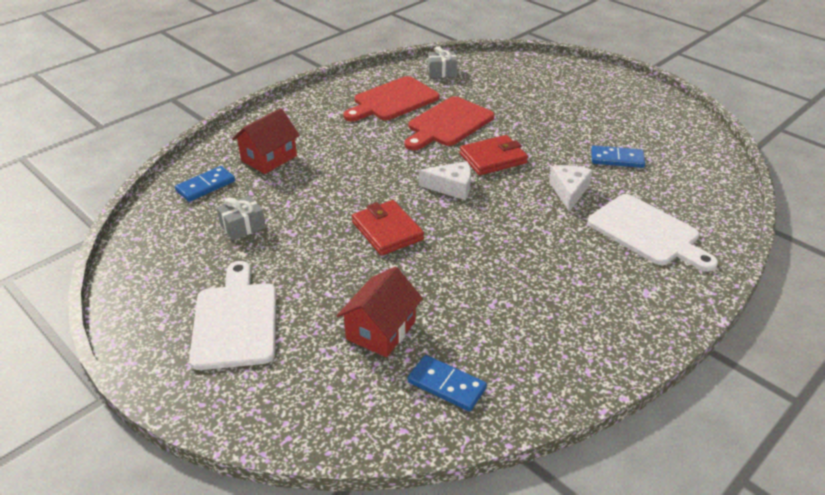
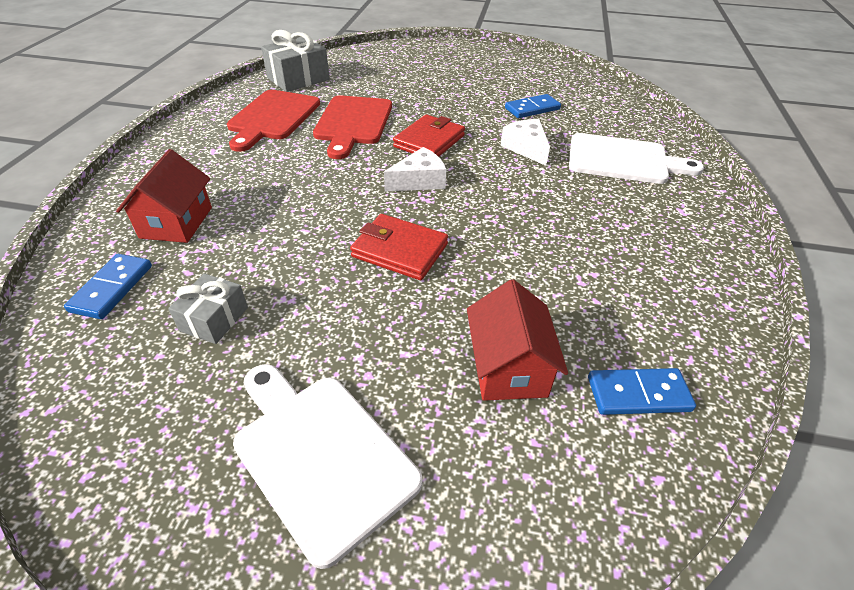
camera: 35 degrees left, 5 degrees up
(442, 72) = (298, 79): grey gift -> grey gift, size x1.64

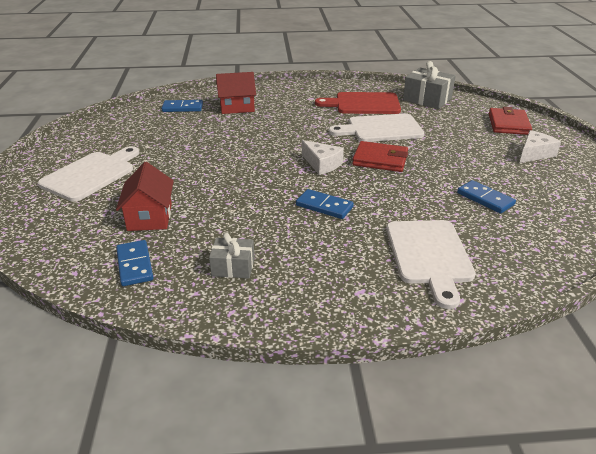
camera: 75 degrees right, 10 degrees down
(214, 319) = (168, 133): grey gift -> grey gift (233, 267)
(353, 123) = (381, 129): red cutting board -> white cutting board
(400, 250) = (241, 169): red wallet -> red wallet (508, 124)
(508, 367) = (150, 217): red house -> red house turned 75 degrees counterclockwise
(521, 199) = (324, 206): none -> blue domino
(526, 148) = (406, 202): white cheese -> white cheese (534, 154)

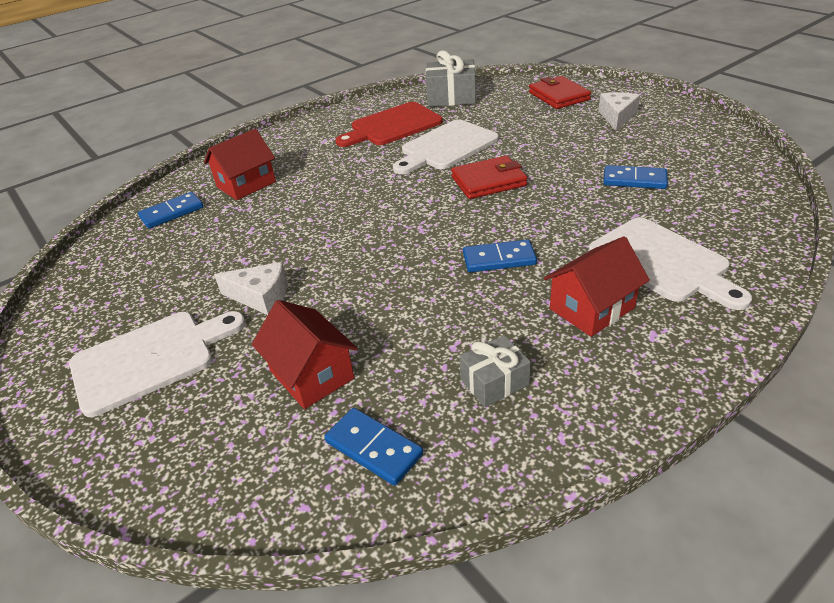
camera: 30 degrees left, 5 degrees up
(91, 174) = (150, 359): white cutting board -> white cutting board turned 60 degrees clockwise
(322, 164) = (435, 212): white cheese -> white cheese (261, 296)
(342, 258) = (592, 308): none -> red house

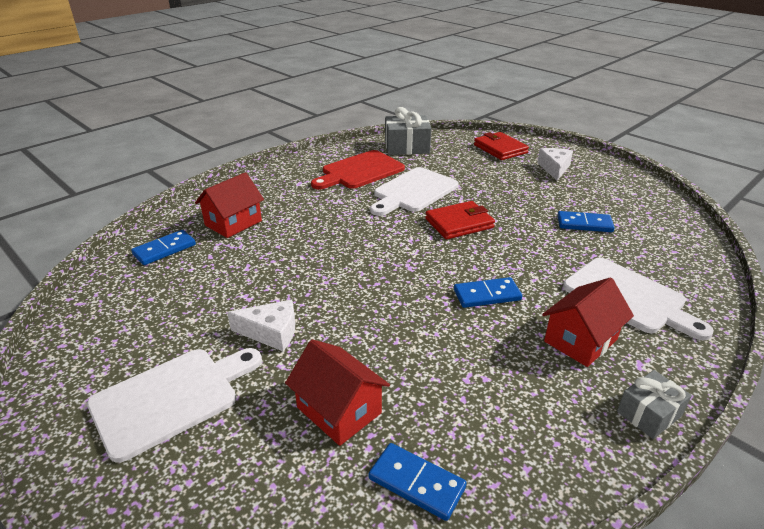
camera: 10 degrees left, 5 degrees down
(494, 382) = (513, 412): grey gift -> grey gift (649, 414)

